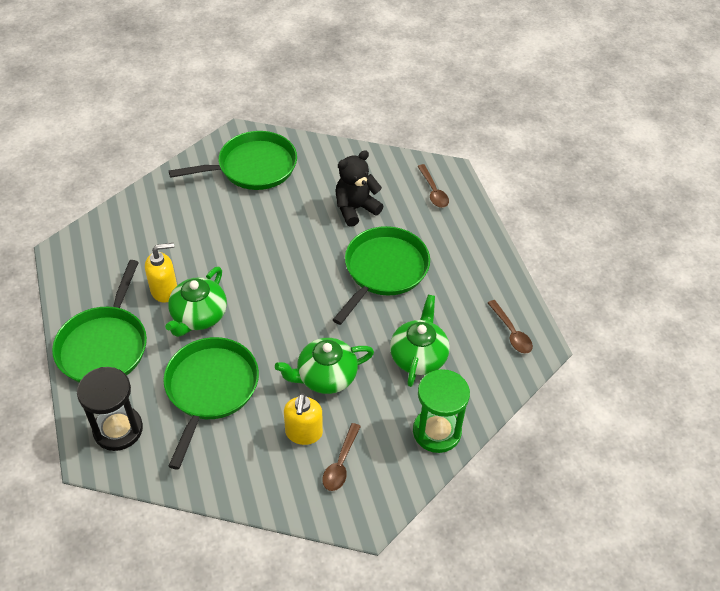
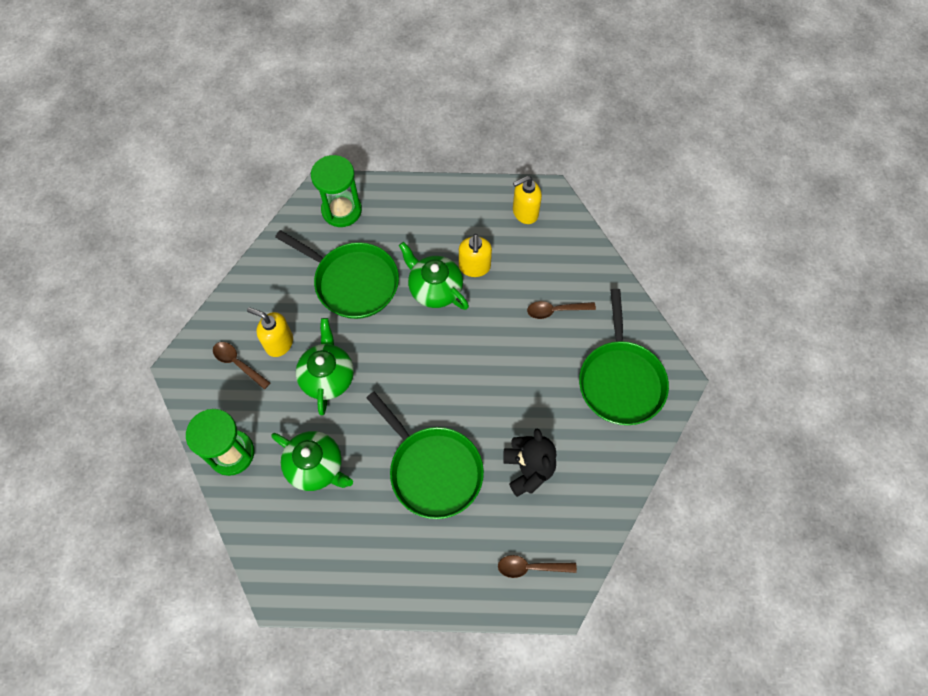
camera: 110 degrees right, 15 degrees up
(88, 265) = (525, 212): none -> yellow soap dispenser
(104, 346) = (428, 212): green pan -> none
(118, 429) = (341, 210): black hourglass -> green hourglass
(511, 332) = (307, 571): brown spoon -> brown spoon (556, 310)

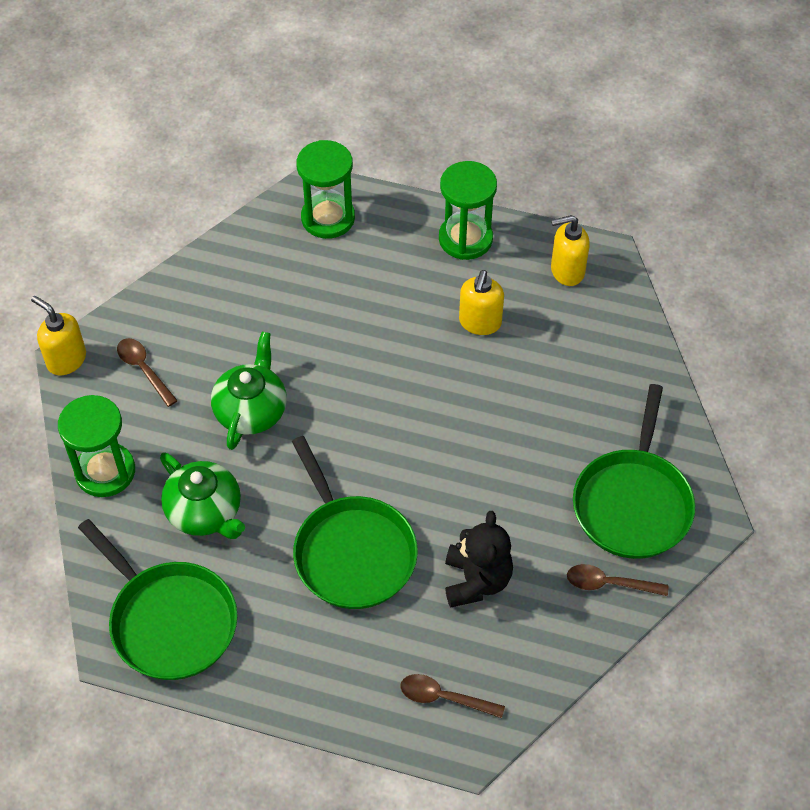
camera: 15 degrees right, 10 degrees down
(279, 343) = (202, 357): yellow soap dispenser -> yellow soap dispenser (66, 360)
(353, 282) = (317, 306): green pan -> green pan (170, 621)
(434, 289) = (420, 337): green teapot -> none
(446, 204) = (465, 239): none -> green hourglass
(556, 310) = (571, 398): brown spoon -> brown spoon (609, 584)

